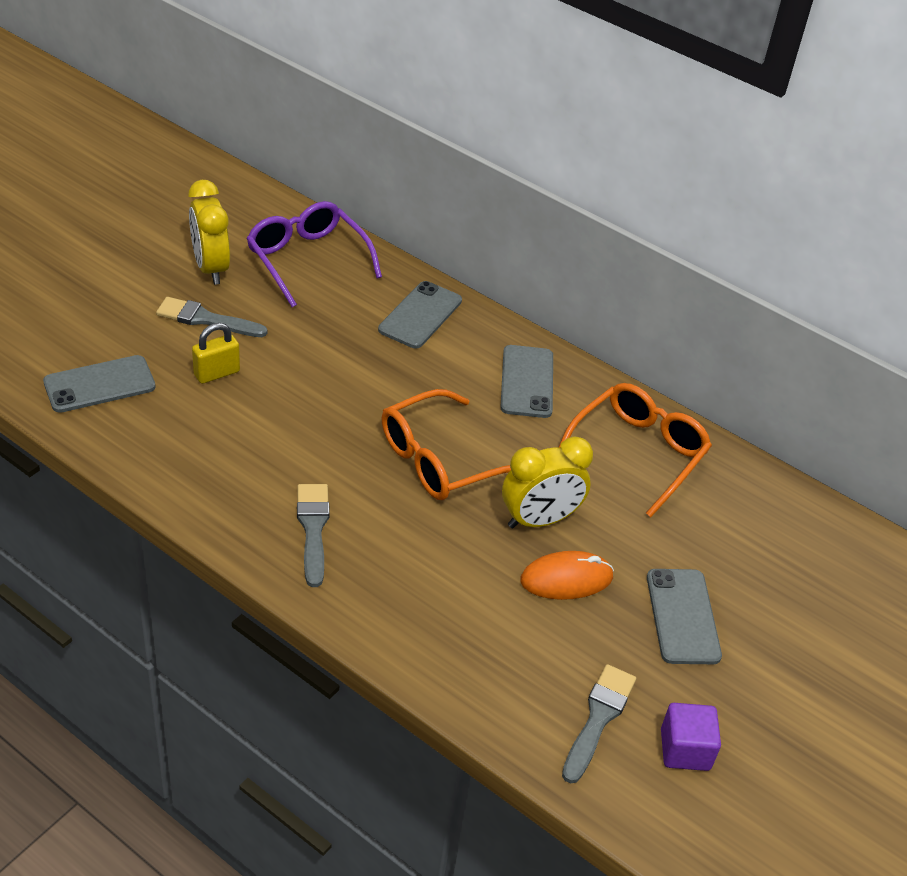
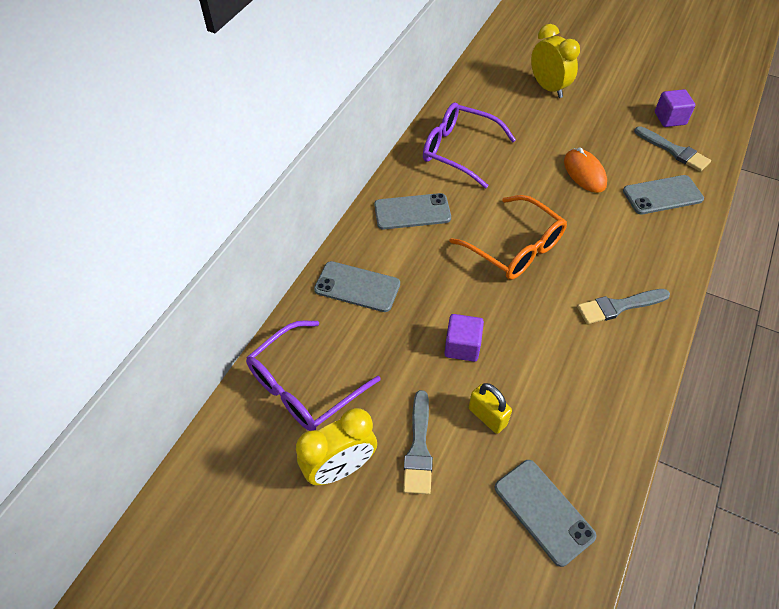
camera: 95 degrees left, 10 degrees up
(309, 376) = (462, 346): none -> purple cube
(539, 520) = (543, 190): yellow clock -> yellow clock (548, 88)
(598, 718) = (674, 151): grey brush -> grey brush turned 150 degrees counterclockwise
(638, 453) = (459, 150): orange glasses -> purple glasses
(682, 616) = (582, 124): grey phone -> grey phone (662, 195)

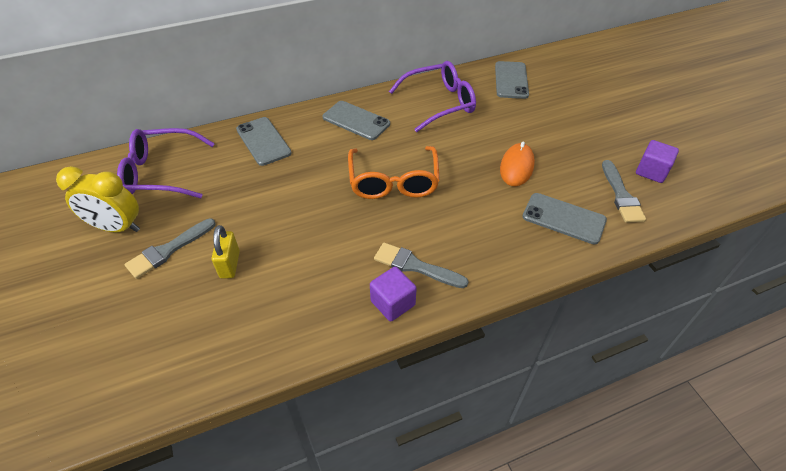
camera: 40 degrees right, 5 degrees down
(459, 150) = (439, 103): purple glasses -> purple glasses turned 90 degrees clockwise
(462, 346) = (274, 214): purple cube -> purple cube (393, 303)
(543, 511) = (180, 345): grey phone -> grey phone (511, 80)
(548, 88) = (567, 99): yellow clock -> none

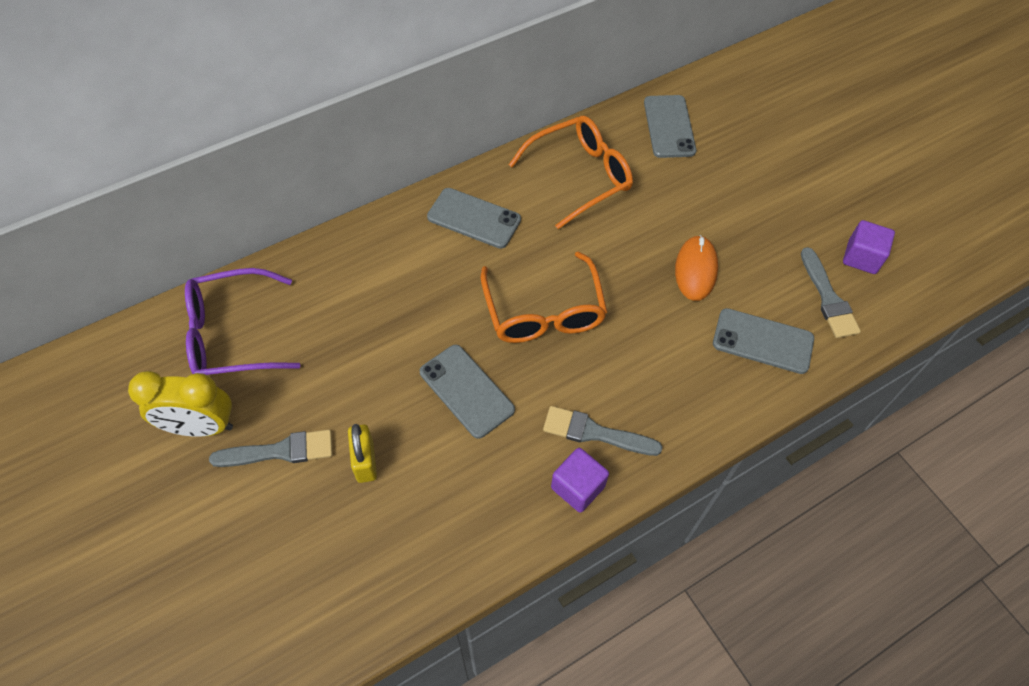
camera: 10 degrees left, 10 degrees up
(168, 250) = (280, 451): grey brush -> grey brush turned 135 degrees counterclockwise
(263, 141) = (356, 267): grey phone -> grey phone (466, 391)
(439, 103) = (580, 176): purple glasses -> orange glasses

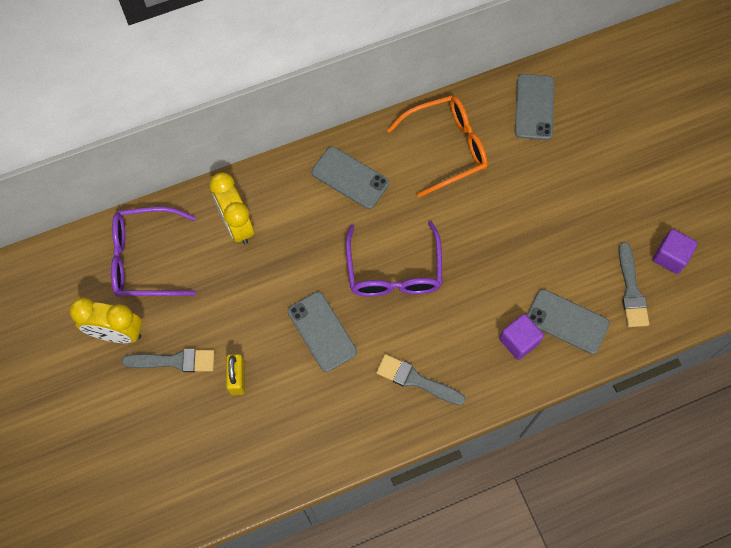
camera: 10 degrees right, 10 degrees up
(344, 283) = (237, 224): none -> yellow clock
(544, 312) = (394, 271): orange glasses -> purple glasses
(577, 487) = (394, 421): purple cube -> purple cube (518, 341)
(696, 270) = (526, 250): orange mouse -> none

